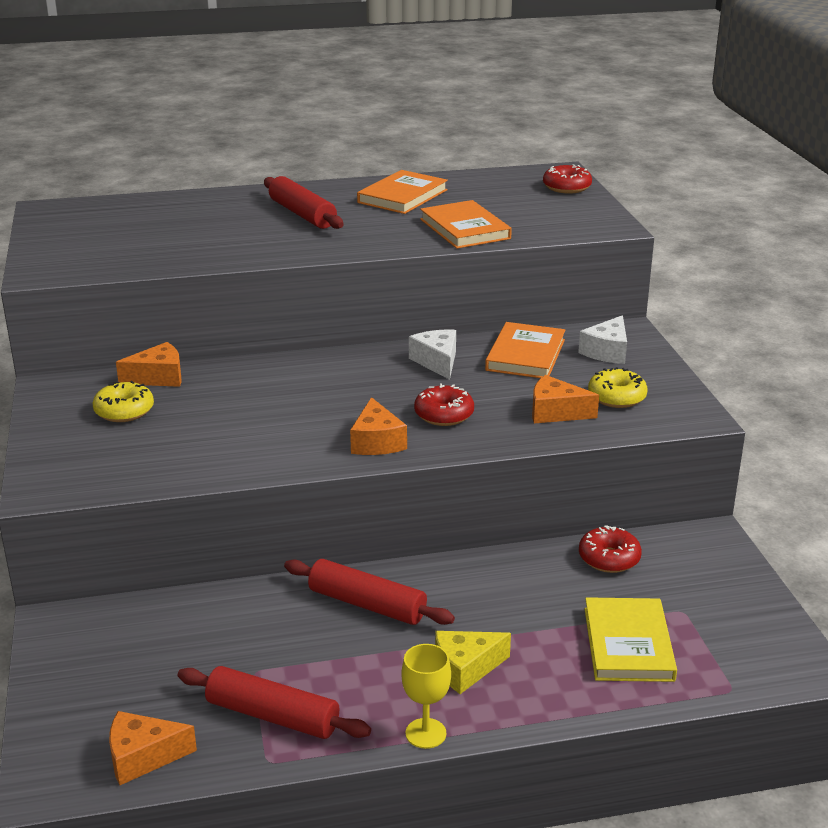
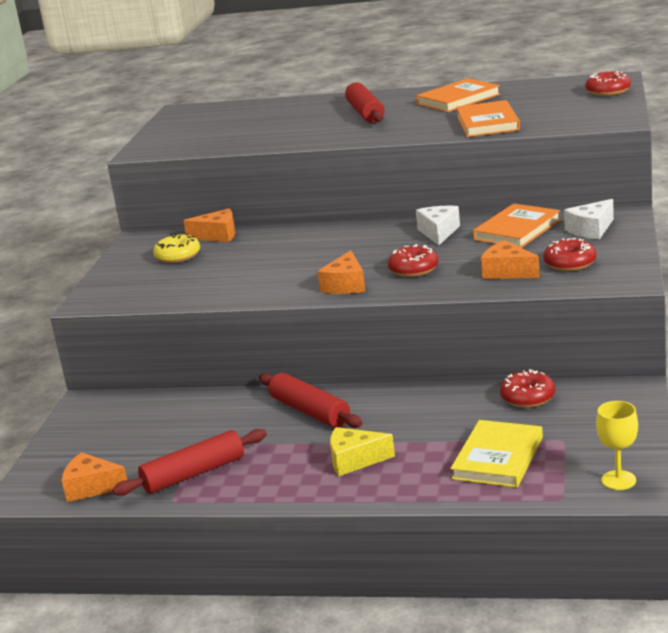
camera: 25 degrees right, 5 degrees down
(272, 716) = (194, 474): red rolling pin -> red rolling pin turned 75 degrees counterclockwise
(425, 733) = (295, 498): yellow goblet -> yellow goblet (618, 480)
(616, 397) = (570, 263): yellow donut -> red donut

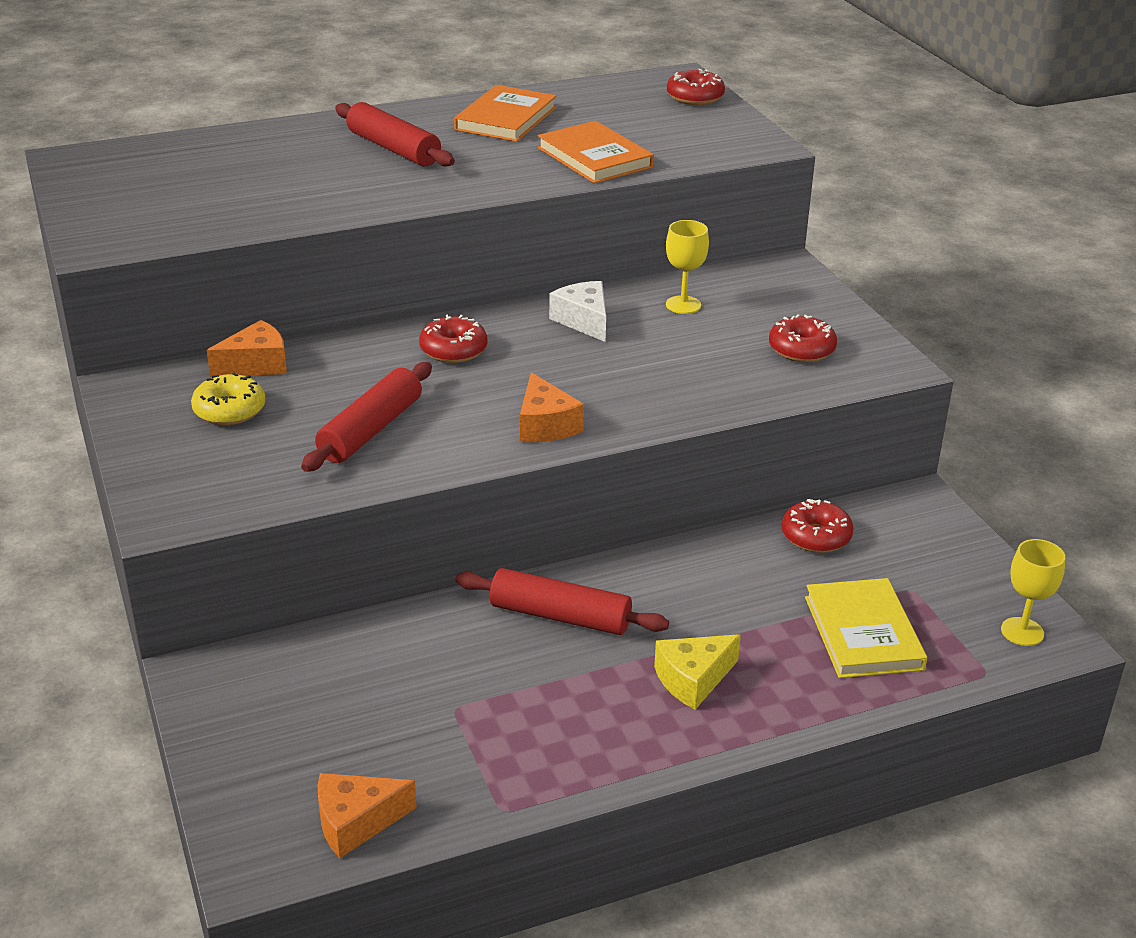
camera: 35 degrees left, 10 degrees up
(194, 474) = (491, 757): red rolling pin -> red rolling pin (371, 430)
(413, 269) = (612, 386): red donut -> red donut (453, 350)
(507, 272) = (738, 373): orange cheese -> none
(517, 230) = (683, 305): orange book -> yellow goblet
(591, 230) = (774, 294): white cheese -> none

